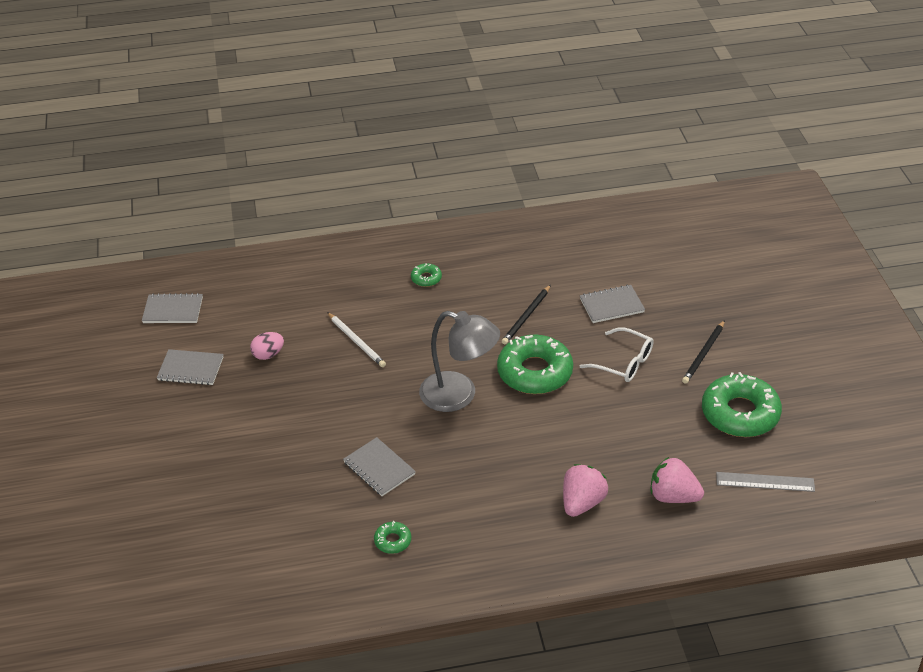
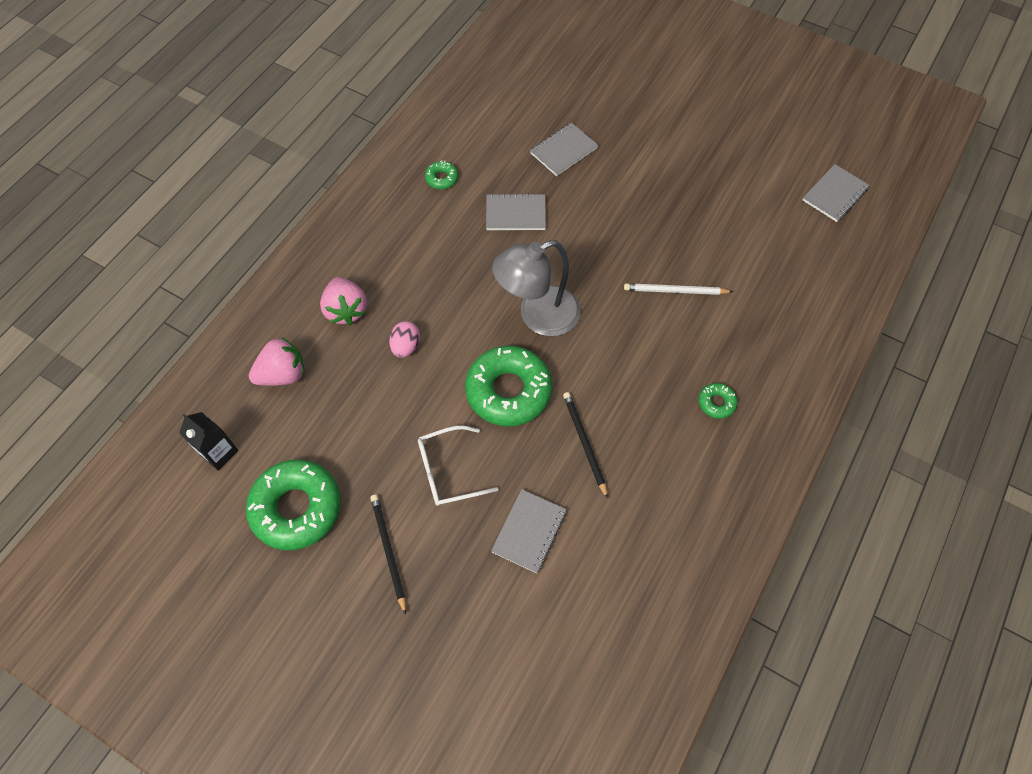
camera: 130 degrees right, 20 degrees up
(191, 369) = (743, 167): grey notebook -> grey notebook (563, 151)
(268, 354) = (715, 223): pink egg -> pink egg (406, 346)
(765, 482) = (219, 452): grey ruler -> black carton

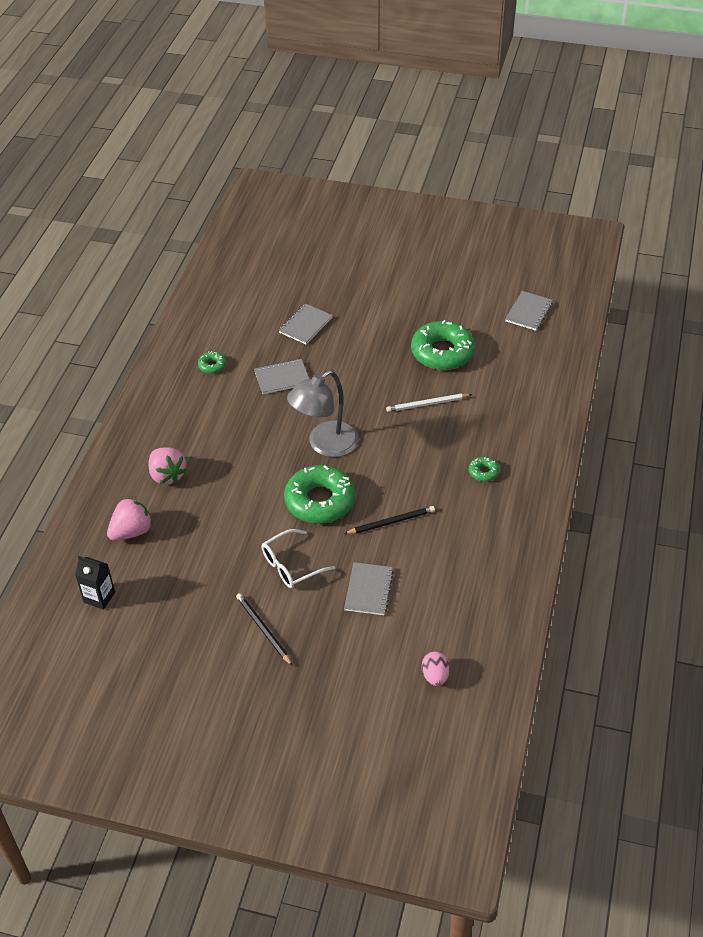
camera: 15 degrees left, 15 degrees down
(296, 508) = (178, 619): green donut -> green donut (442, 352)
(406, 346) = (226, 489): pink egg -> pink egg (435, 676)
(584, 443) = (391, 522): black pencil -> black pencil turned 105 degrees clockwise

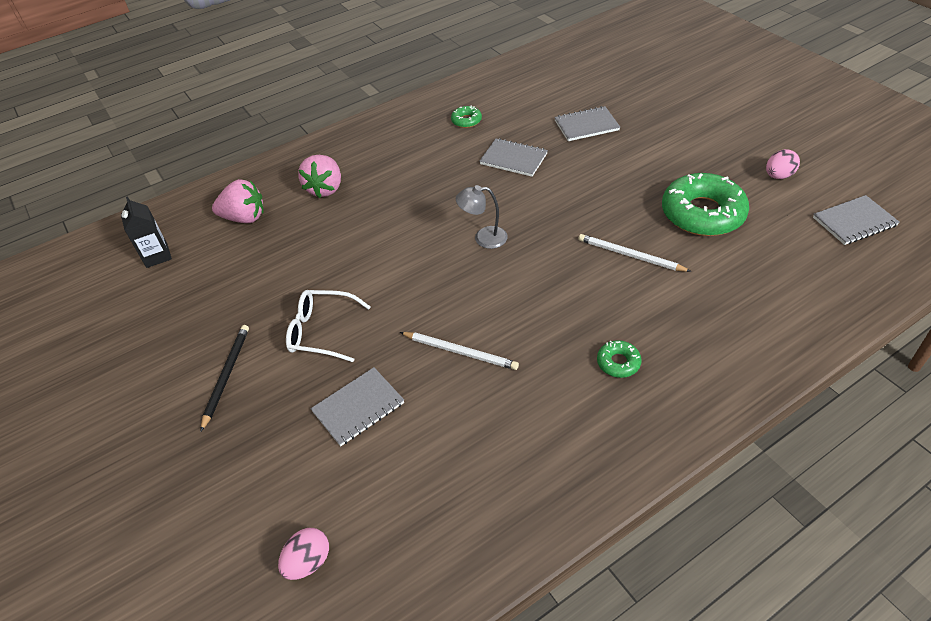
camera: 45 degrees right, 0 degrees up
(319, 501) = (418, 287): green donut -> none
(325, 445) = (483, 238): grey lamp -> grey lamp, size x0.54
(391, 522) = (460, 352): black pencil -> white pencil
(462, 302) = (778, 176): none -> pink egg

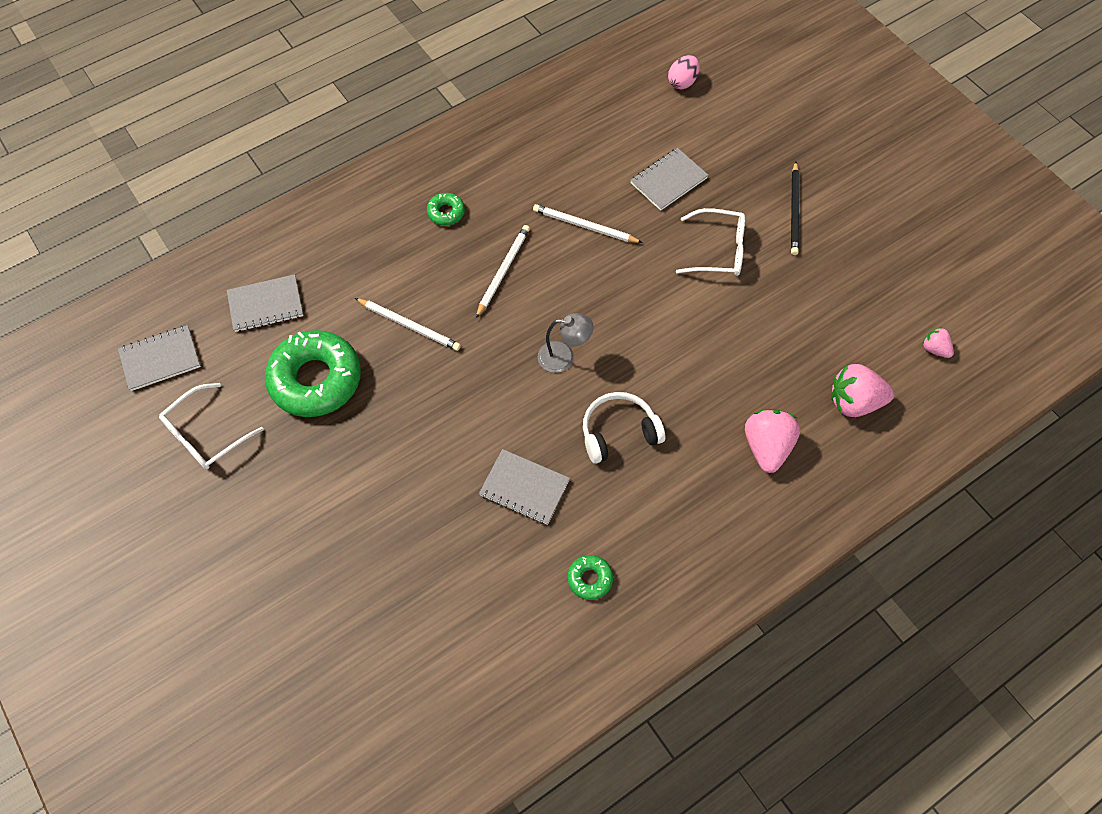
camera: 175 degrees right, 15 degrees up
(157, 256) = (934, 349): black carton -> pink strawberry
(439, 192) = (619, 432): none -> white headphones
(546, 305) = (503, 271): none -> white pencil
(586, 125) = (417, 553): grey notebook -> grey notebook (266, 304)
(778, 176) = (205, 435): pink egg -> white glasses

